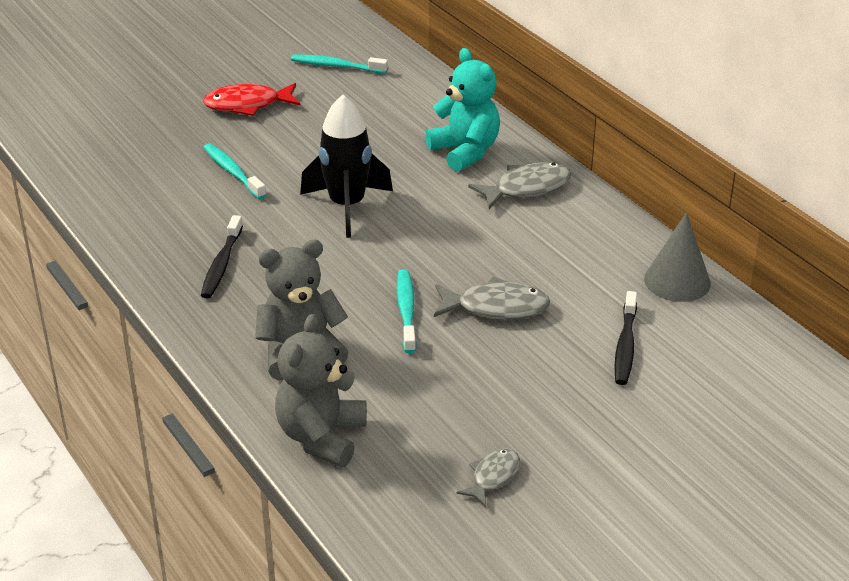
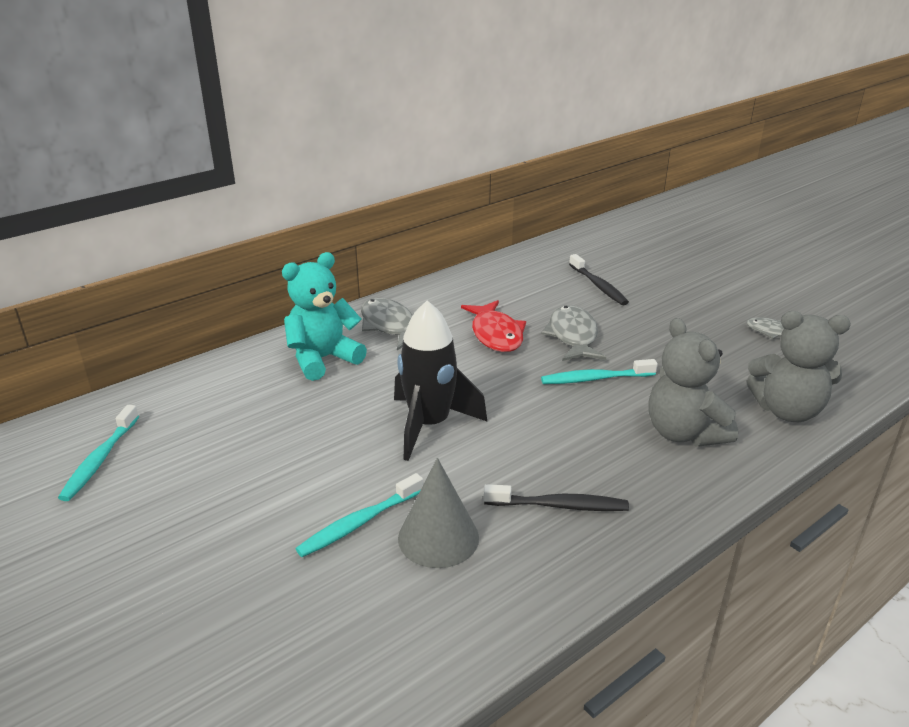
camera: 95 degrees left, 5 degrees down
(247, 105) = (183, 531): red fish -> red fish (496, 334)
(625, 346) = (598, 286): black toothbrush -> black toothbrush turned 60 degrees clockwise
(677, 281) = (512, 267): grey cone -> grey cone (438, 537)

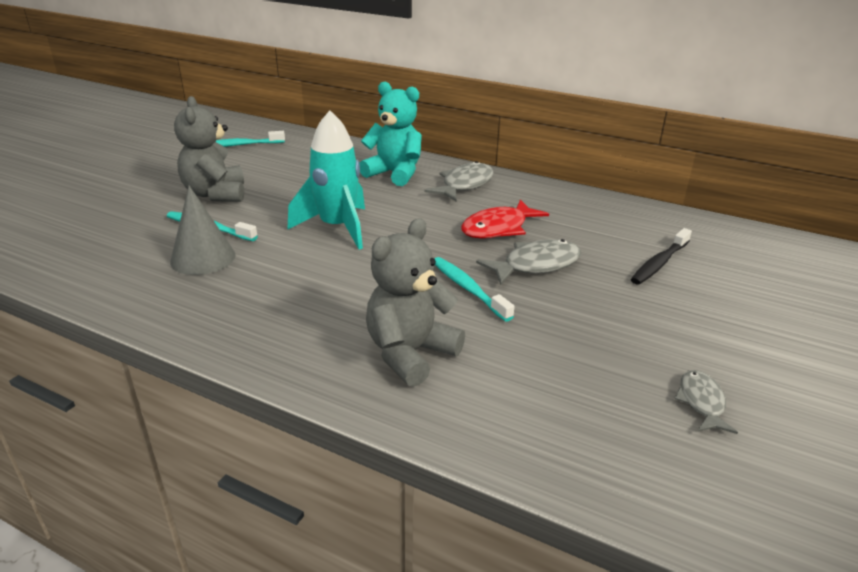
camera: 65 degrees right, 0 degrees up
(429, 425) = (337, 228): black rocket -> turquoise rocket
(559, 506) = (260, 301): black toothbrush -> none
(787, 411) = (512, 427): grey teddy bear -> grey teddy bear (215, 194)

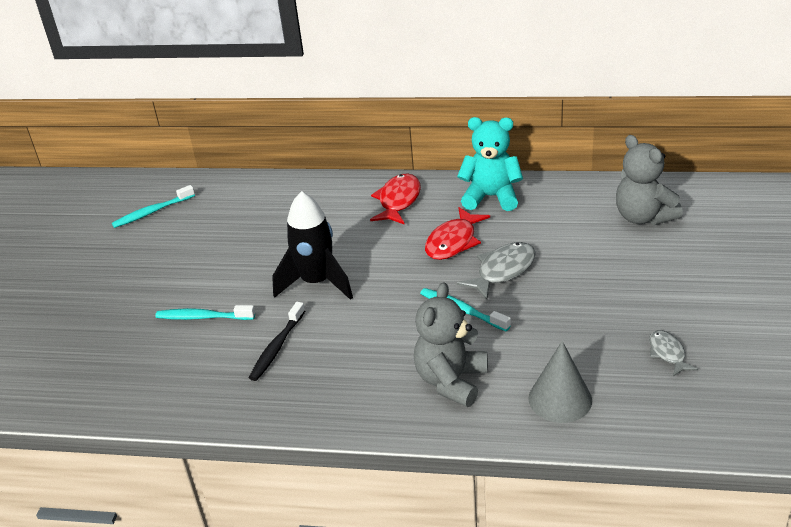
camera: 15 degrees left, 5 degrees up
(203, 258) = (223, 349): grey cone -> grey cone (560, 399)
(215, 194) = (177, 278): grey teddy bear -> grey teddy bear (643, 217)
(337, 228) = (317, 283): turquoise rocket -> black rocket
(394, 174) = (327, 206): turquoise teddy bear -> turquoise teddy bear (491, 197)
(464, 185) = (398, 201): grey fish -> red fish
(659, 263) = (596, 240): black toothbrush -> black toothbrush (277, 347)

